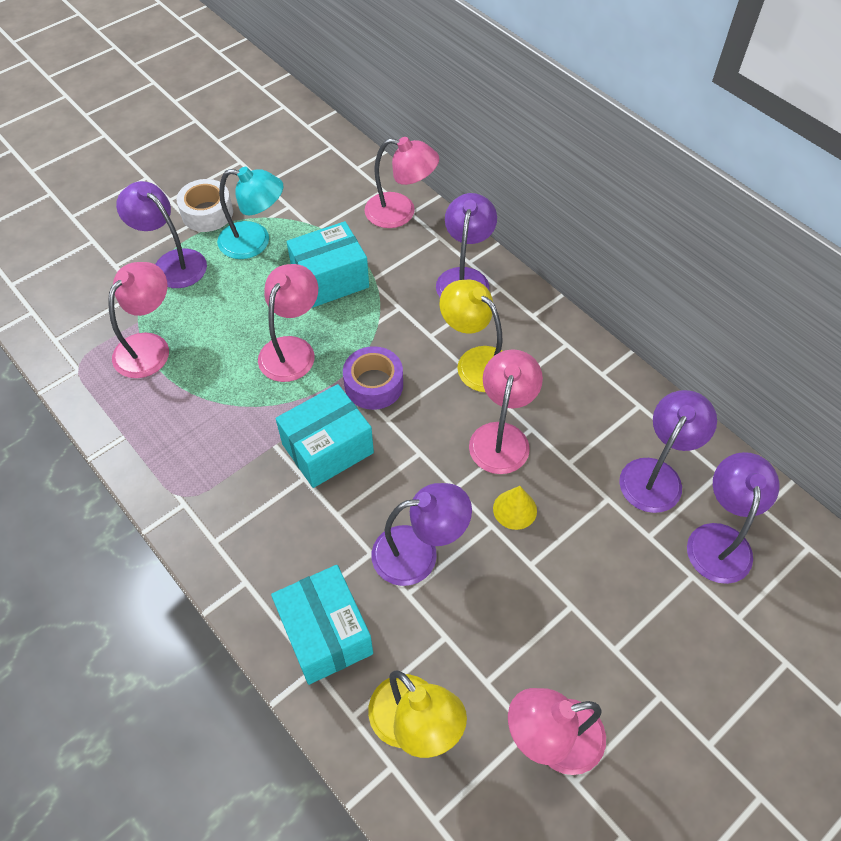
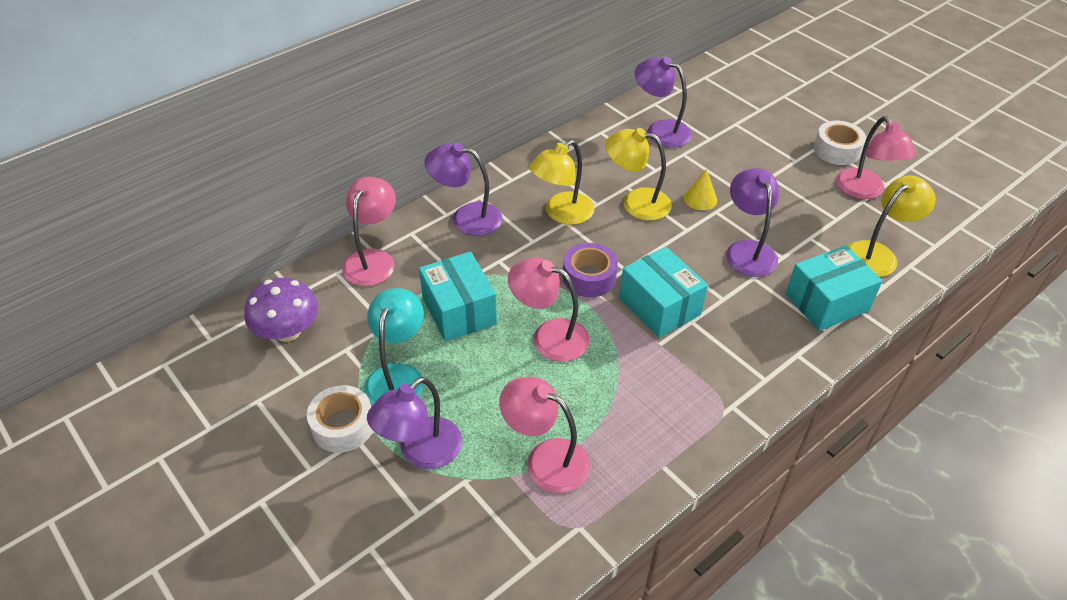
camera: 90 degrees left, 10 degrees down
(312, 168) = (287, 331): none -> purple mushroom
(502, 436) = (636, 202): pink lamp -> yellow lamp
(650, 719) = (836, 150): none -> white tape
(719, 539) = (706, 110): purple lamp -> none

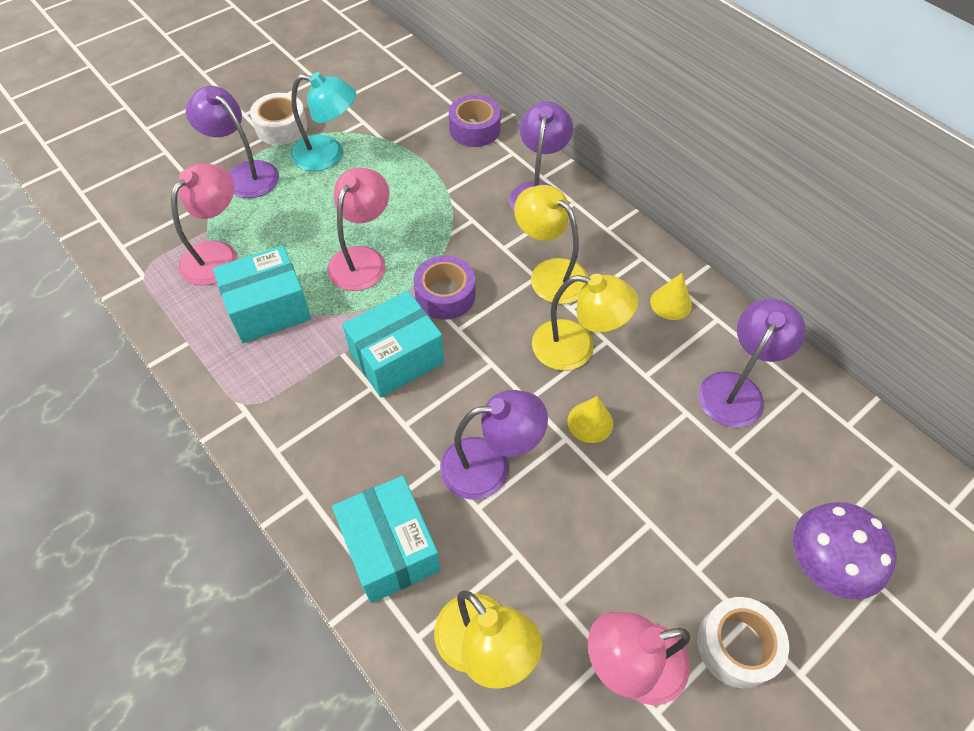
camera: 90 degrees right, 10 degrees up
(287, 331) = (387, 86): purple mushroom -> purple mushroom (825, 563)
(373, 259) = (474, 129): pink lamp -> purple tape
(459, 311) = (403, 192): turquoise box -> turquoise box (269, 309)
(588, 152) = (671, 303): none -> yellow cone
(636, 202) = (576, 348): yellow lamp -> yellow lamp turned 90 degrees clockwise

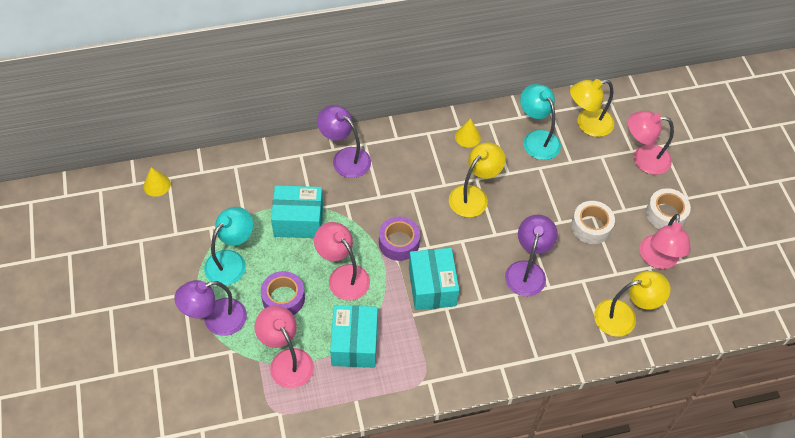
camera: 65 degrees left, 0 degrees up
(281, 127) = (180, 280): white tape -> white tape (591, 226)
(390, 549) = (554, 337): turquoise box -> turquoise box (298, 220)
(474, 129) = (264, 166): purple tape -> purple tape (283, 298)
(550, 273) = (413, 183): yellow lamp -> yellow lamp (587, 124)
(590, 422) = (524, 212): yellow cone -> yellow cone (157, 185)
(736, 389) = (537, 139): purple lamp -> turquoise lamp
(825, 563) = (643, 158): purple mushroom -> pink lamp

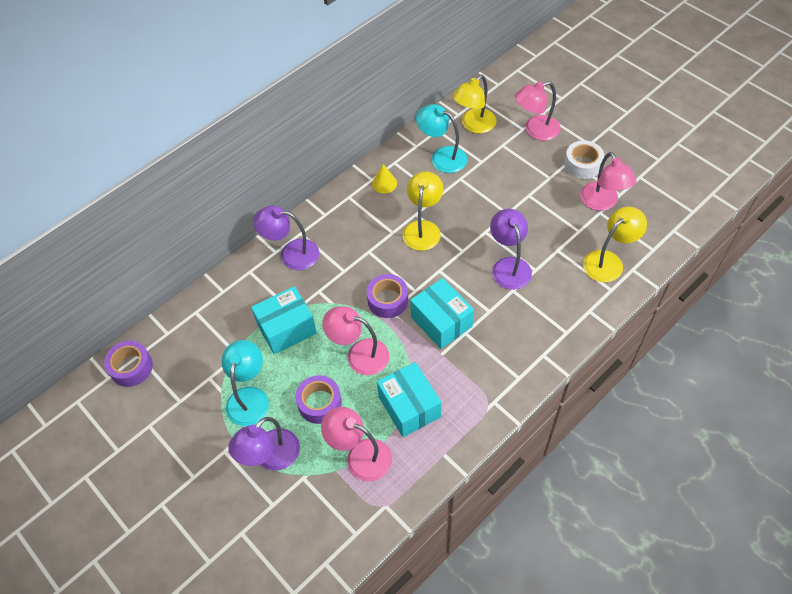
camera: 25 degrees left, 0 degrees up
(157, 185) = (131, 367): yellow cone -> purple tape
(591, 226) = (533, 204): white tape -> none

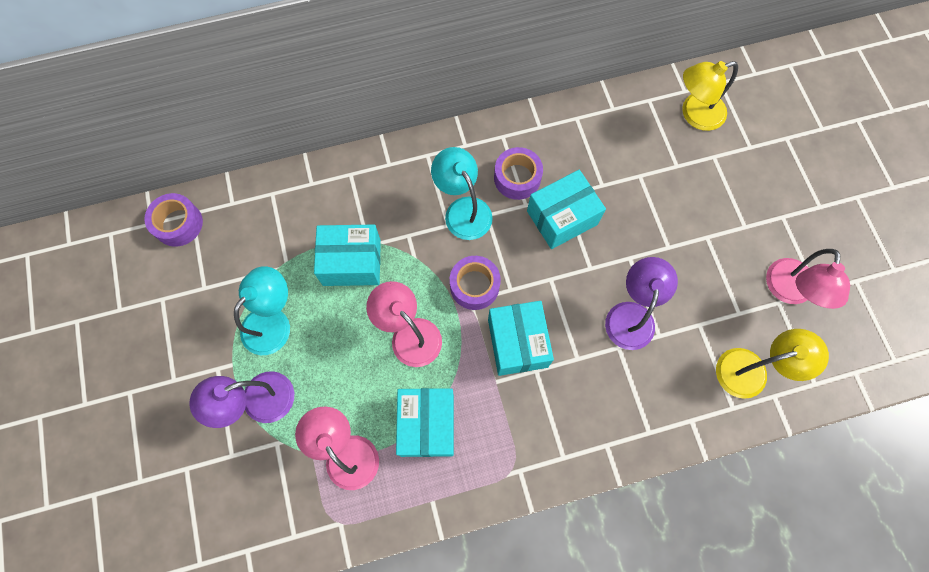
camera: 25 degrees right, 15 degrees up
(291, 253) = (404, 175): purple lamp -> none
(319, 403) = (338, 368): purple tape -> purple tape (517, 178)
(384, 183) = (551, 139): yellow cone -> none
(423, 228) = (562, 217): yellow lamp -> turquoise box
(442, 157) = (634, 137): turquoise lamp -> turquoise lamp (463, 210)
(535, 130) = (764, 156): pink lamp -> none
(582, 165) = (795, 230): white tape -> none

